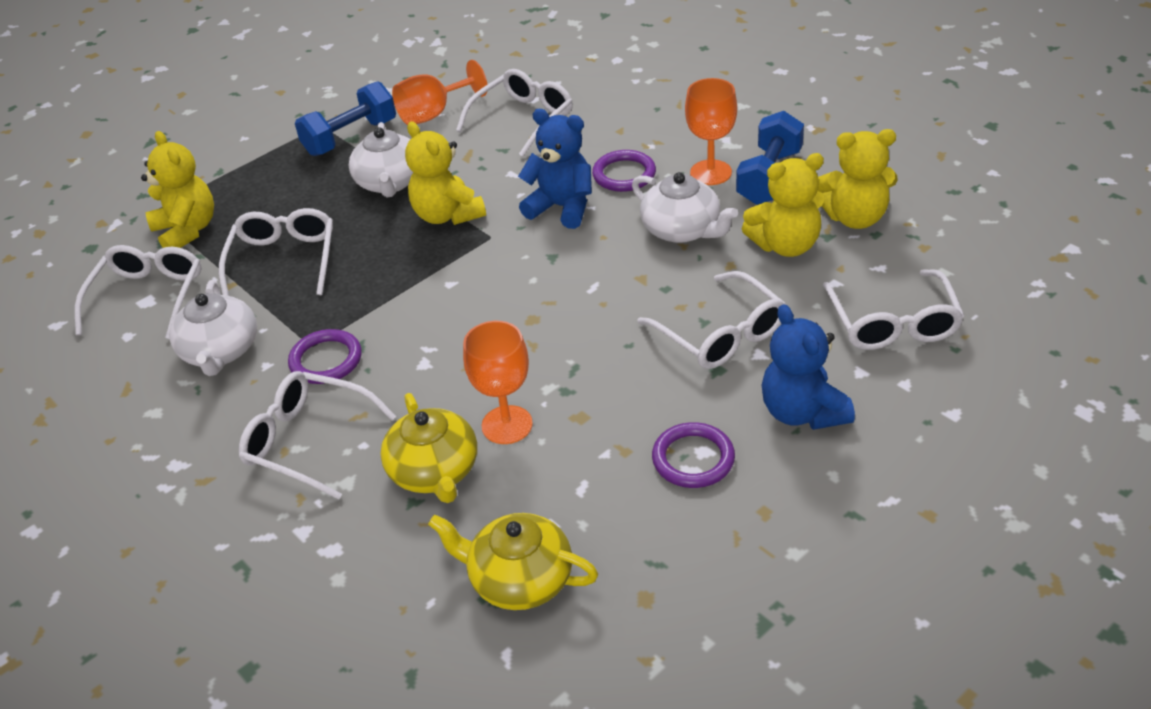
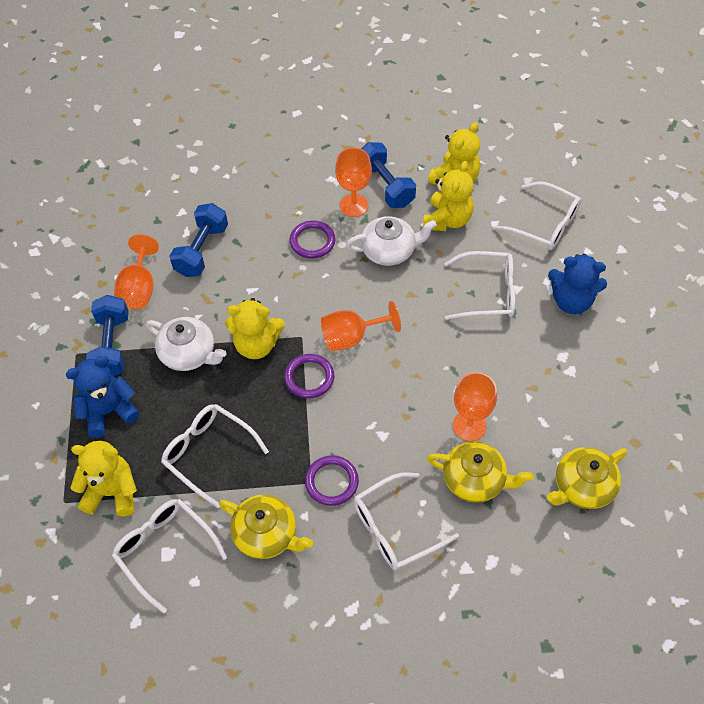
camera: 55 degrees left, 15 degrees up
(220, 351) = (266, 534): white teapot -> yellow teapot
(523, 119) = (201, 250): white glasses -> blue dumbbell
(530, 269) = (351, 337): none -> orange goblet
(562, 207) = (311, 288): blue teddy bear -> blue teddy bear (109, 411)
(693, 459) = (564, 364): purple ring -> purple ring (309, 378)

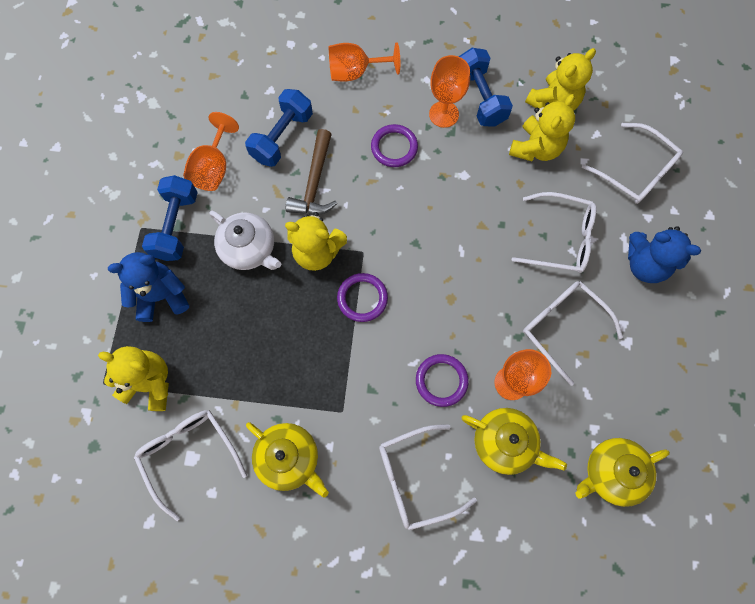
camera: 10 degrees right, 15 degrees up
(208, 453) = (249, 361): white glasses -> white glasses (562, 327)
(242, 284) = (315, 182): none -> brown hammer
(331, 482) = (363, 416): purple ring -> purple ring (441, 380)
(351, 337) = (413, 262): orange goblet -> orange goblet (355, 72)
(389, 251) = (470, 172): white teapot -> none

